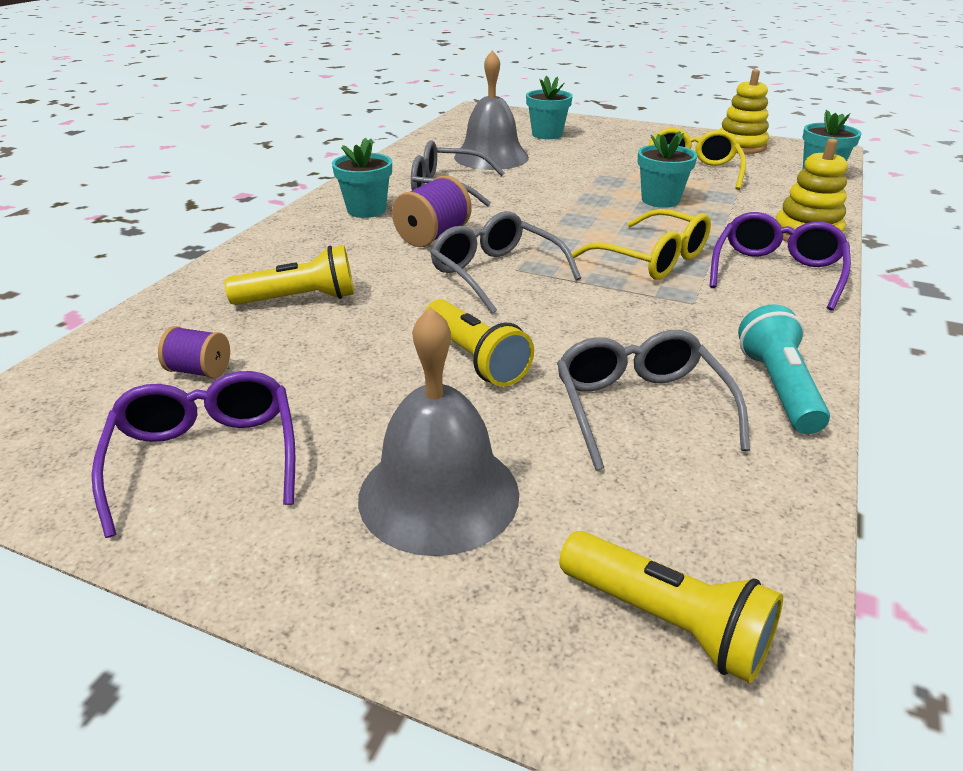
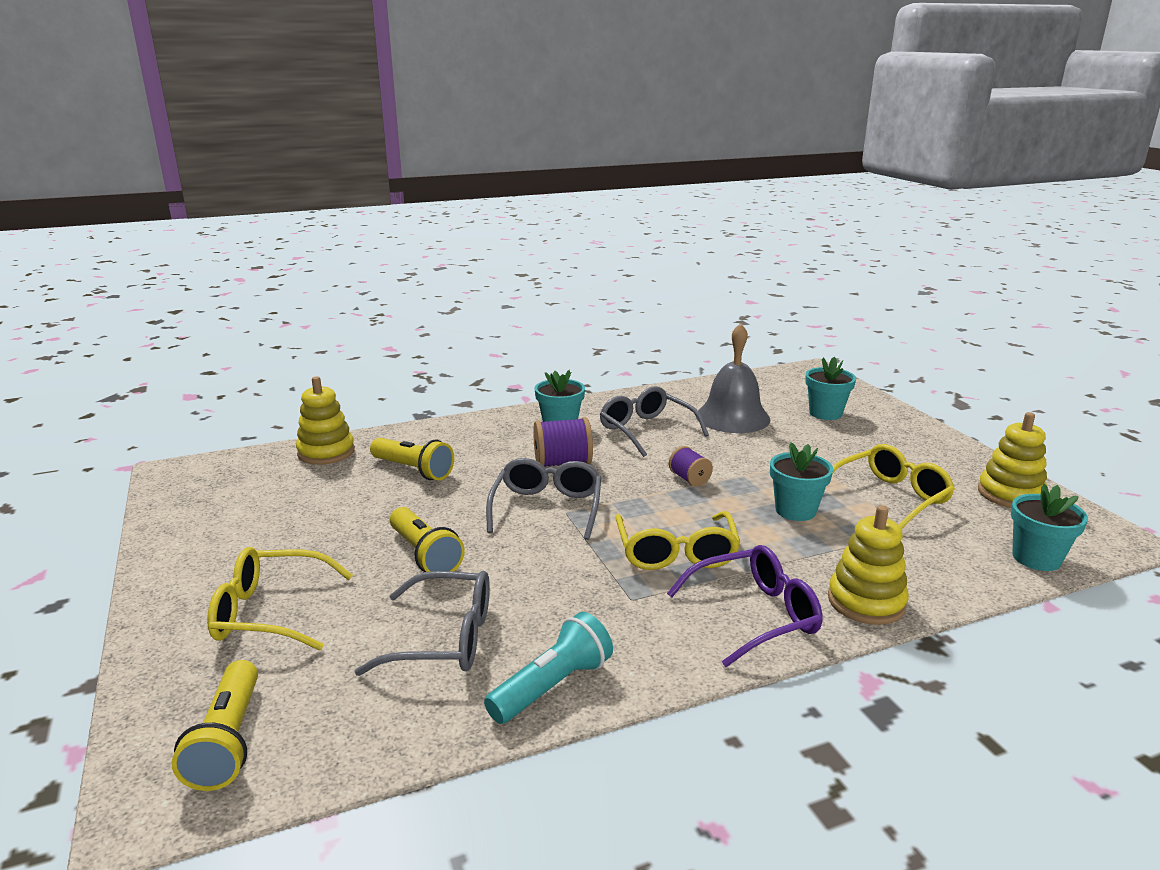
camera: 45 degrees right, 10 degrees down
(151, 327) = (326, 452): none -> yellow stacking toy
(199, 371) = (302, 487): purple spool -> purple spool (689, 479)
(206, 458) = (229, 533): purple glasses -> none
(439, 494) = (269, 612): grey bell -> yellow glasses
(475, 358) = (425, 555): yellow flashlight -> yellow flashlight turned 45 degrees counterclockwise
(640, 407) = (445, 638): grey glasses -> grey glasses turned 60 degrees clockwise

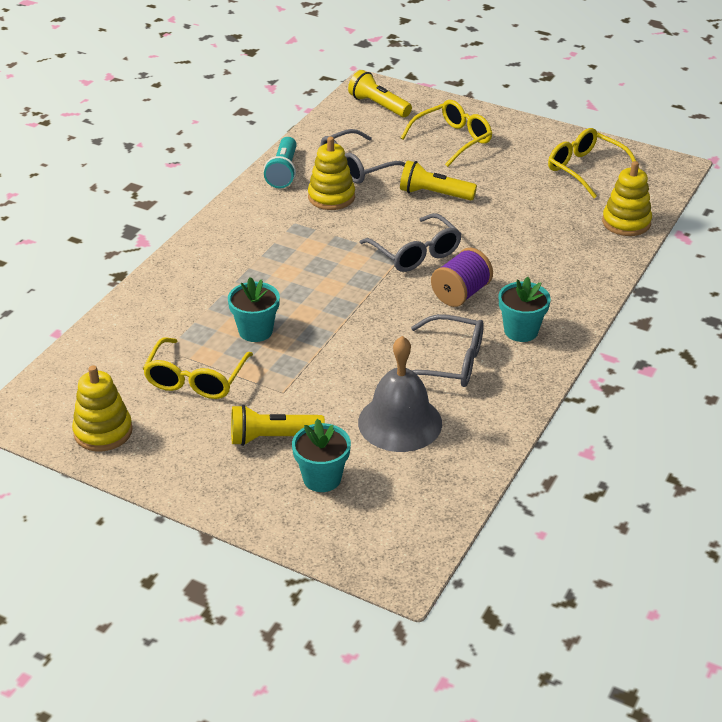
camera: 140 degrees right, 15 degrees up
(413, 470) = (544, 238): yellow flashlight -> yellow flashlight (273, 438)
(676, 553) = (300, 260): yellow glasses -> yellow glasses (585, 169)
(689, 479) = (355, 324): purple spool -> none
(755, 615) = (221, 244): purple glasses -> none
(866, 602) = (166, 280): yellow stacking toy -> yellow stacking toy (331, 197)
(1036, 558) = (70, 365): turquoise flower pot -> none

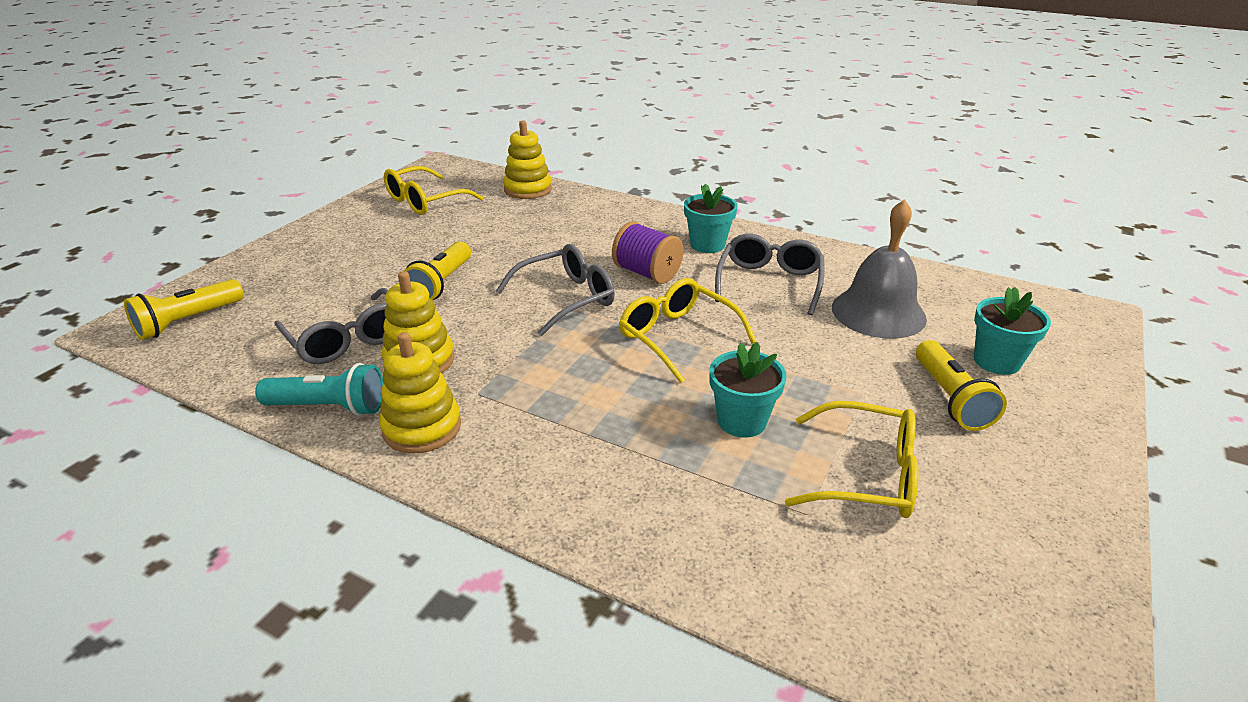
camera: 90 degrees left, 5 degrees down
(103, 431) = (1033, 575): yellow stacking toy -> yellow stacking toy (422, 427)
(453, 140) = (320, 269): yellow glasses -> yellow glasses (677, 337)

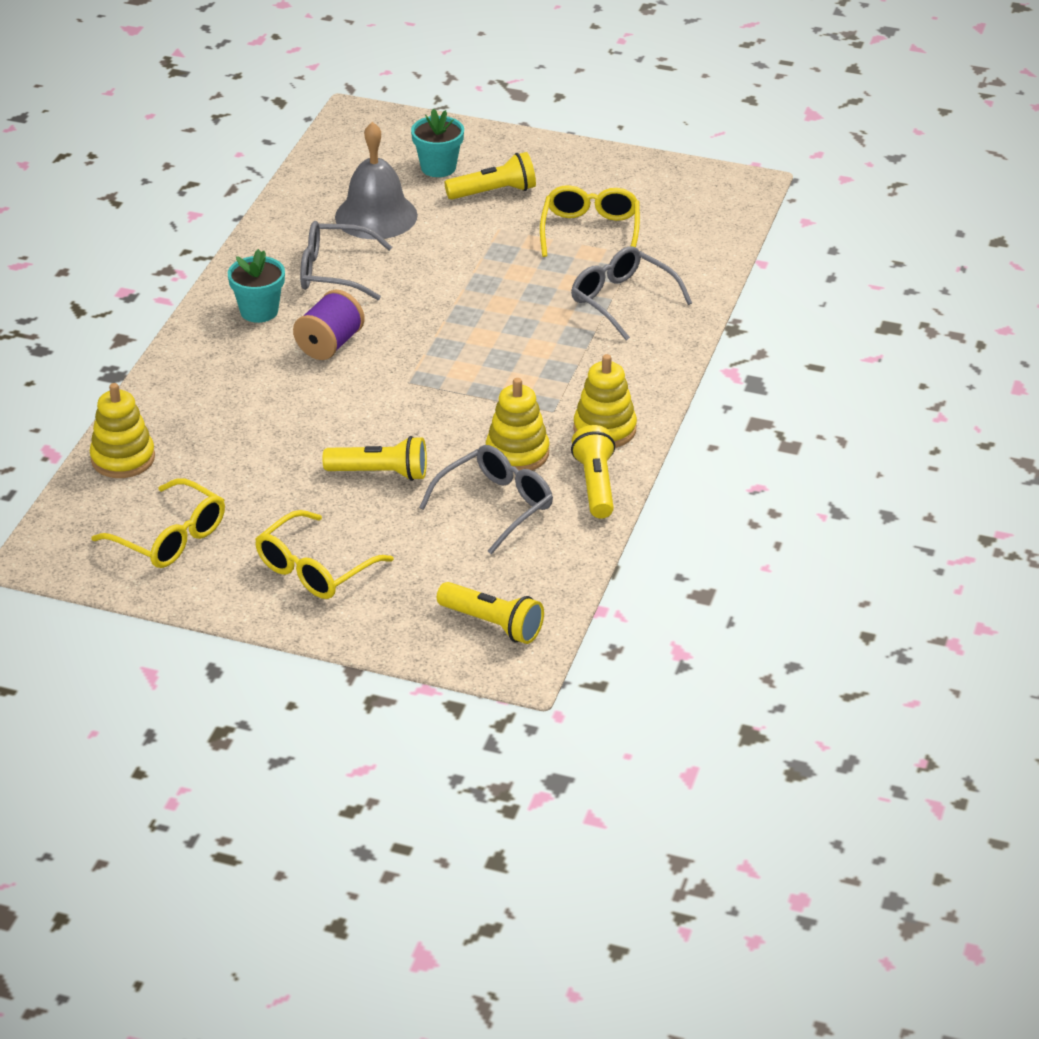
camera: 100 degrees left, 5 degrees up
(329, 407) = (595, 485): turquoise flashlight -> yellow flashlight
(567, 298) = (390, 387): grey glasses -> grey glasses (622, 300)
(677, 337) = (442, 318): yellow glasses -> yellow glasses (314, 569)
(742, 421) = (549, 281): turquoise flower pot -> none

